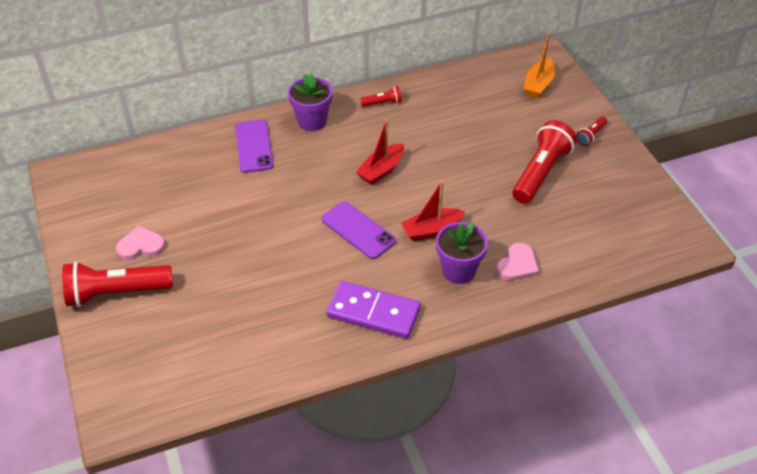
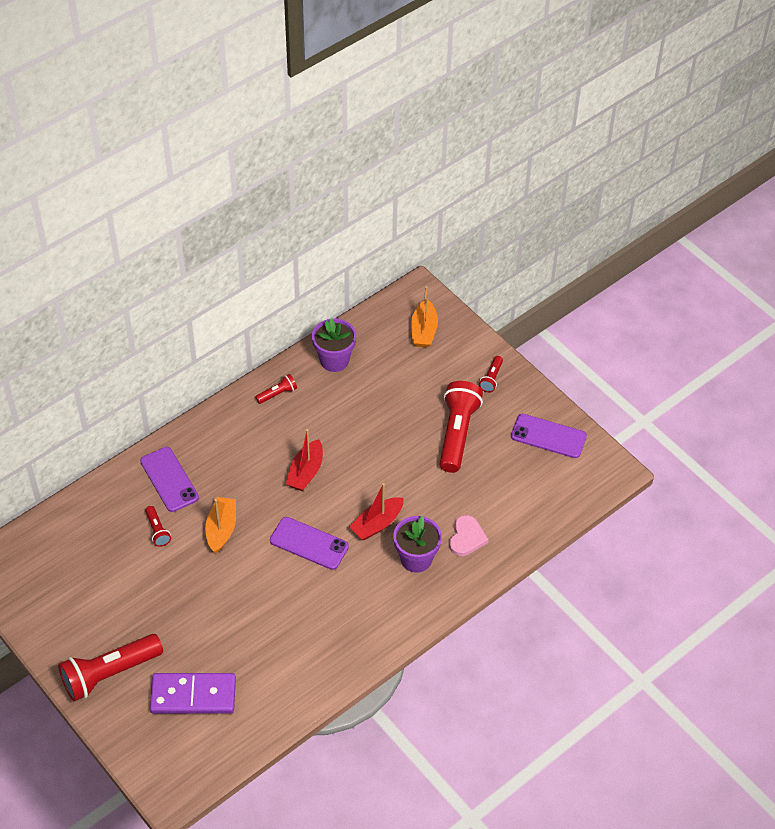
camera: 20 degrees left, 5 degrees up
(141, 246) = (108, 619): pink heart -> none
(223, 184) = (157, 531): none -> red flashlight
(281, 197) = (221, 529): none -> orange boat
(312, 121) = (215, 434): purple flower pot -> purple flower pot (334, 360)
(373, 313) = (355, 623): purple domino -> purple domino (193, 695)
(633, 196) = (548, 436): none -> purple phone

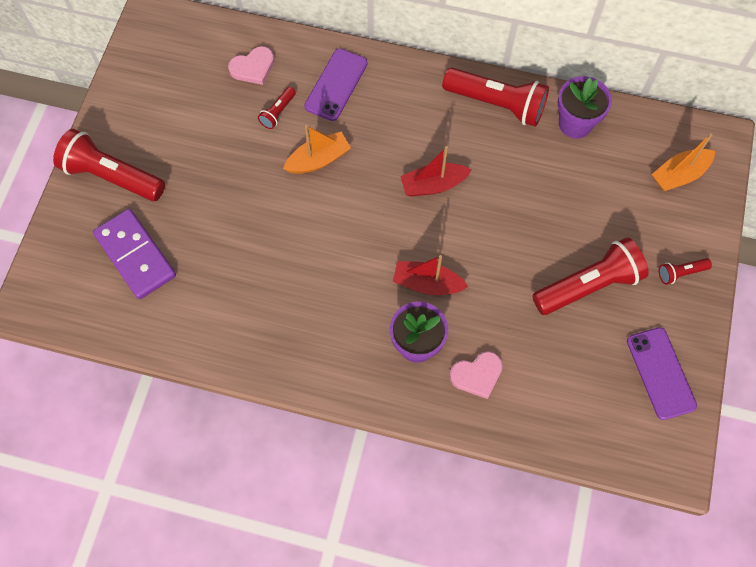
camera: 55 degrees right, 15 degrees up
(102, 523) = (253, 67): none -> pink heart
(277, 394) = (497, 104): red flashlight -> red flashlight, size x2.16
(309, 543) = (359, 240): purple phone -> none

